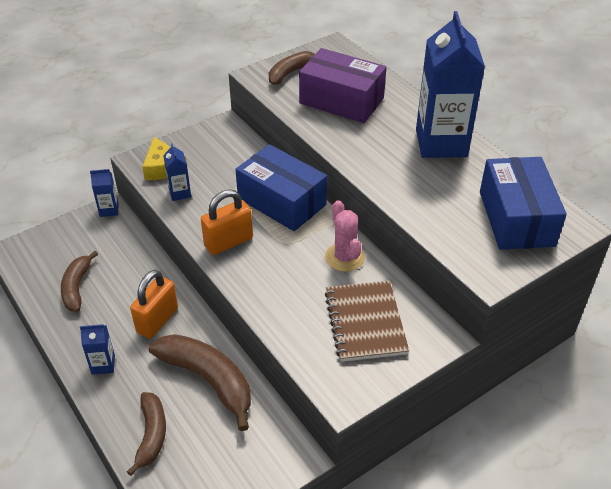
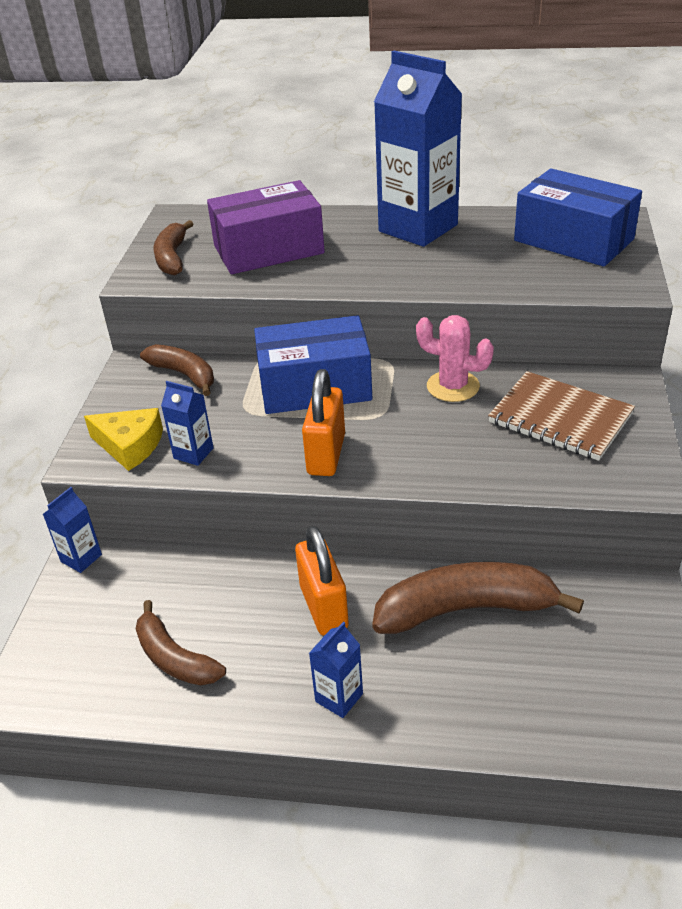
camera: 45 degrees left, 5 degrees down
(151, 435) = (500, 706): brown banana -> brown banana (184, 374)

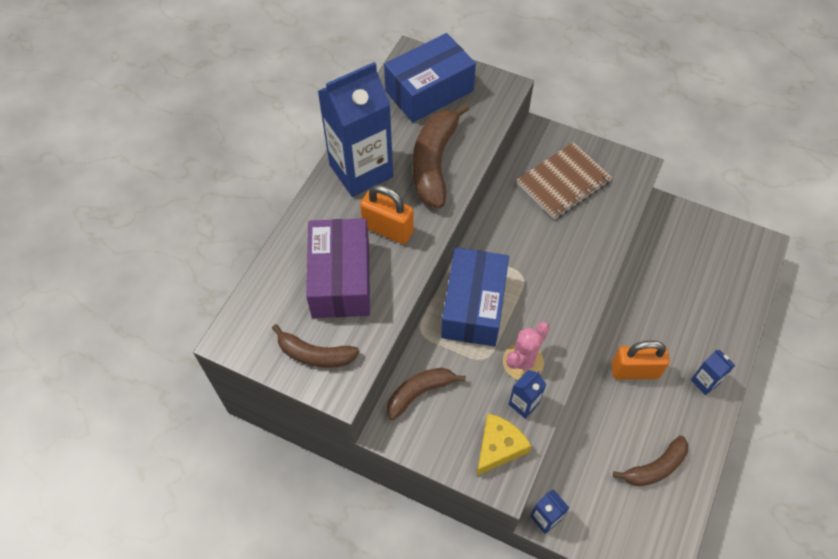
camera: 75 degrees left, 20 degrees up
(326, 454) = (554, 320): orange padlock -> orange padlock (388, 229)
(453, 386) = (507, 225): pink cactus -> pink cactus (523, 362)
(465, 609) = (655, 297): brown banana -> brown banana (434, 163)

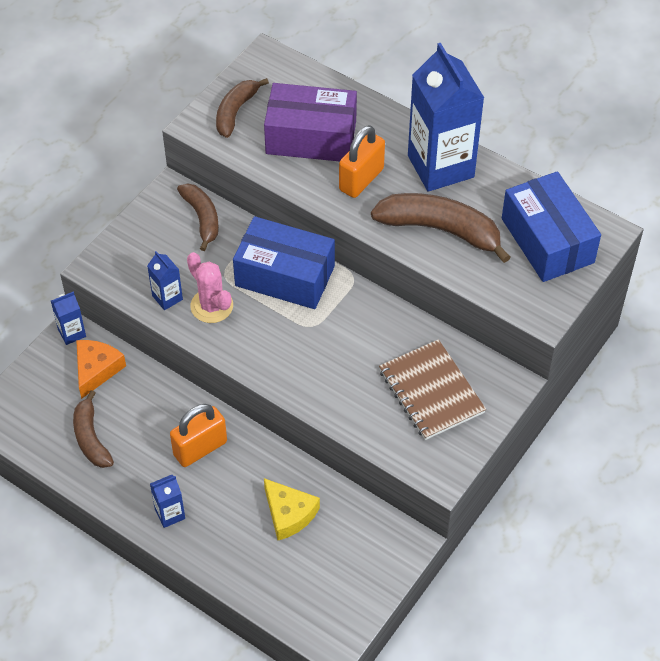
camera: 100 degrees right, 5 degrees down
(498, 447) = (130, 270): yellow cheese -> yellow cheese (289, 514)
(581, 482) = (96, 369): none -> orange cheese
(634, 371) = (200, 448): orange padlock -> orange padlock turned 45 degrees clockwise

